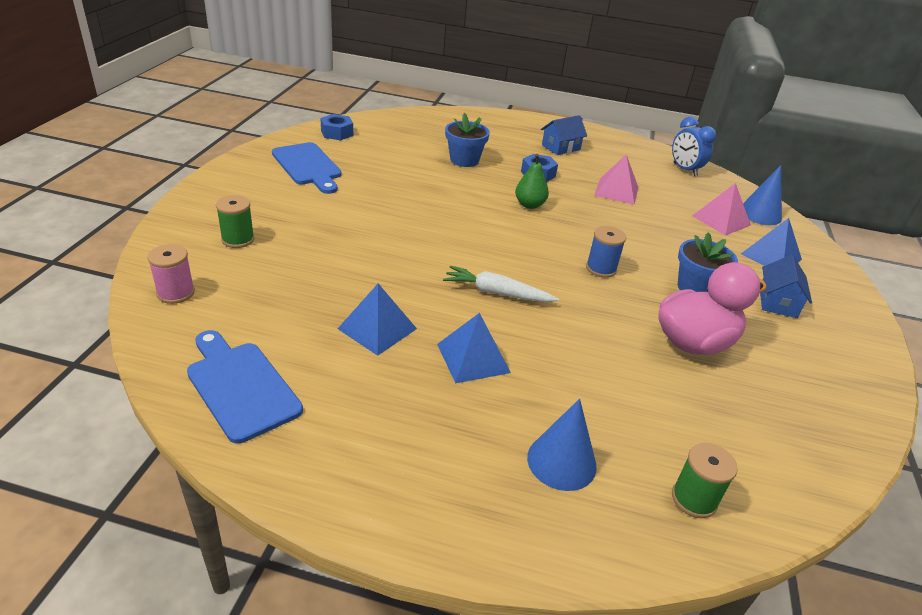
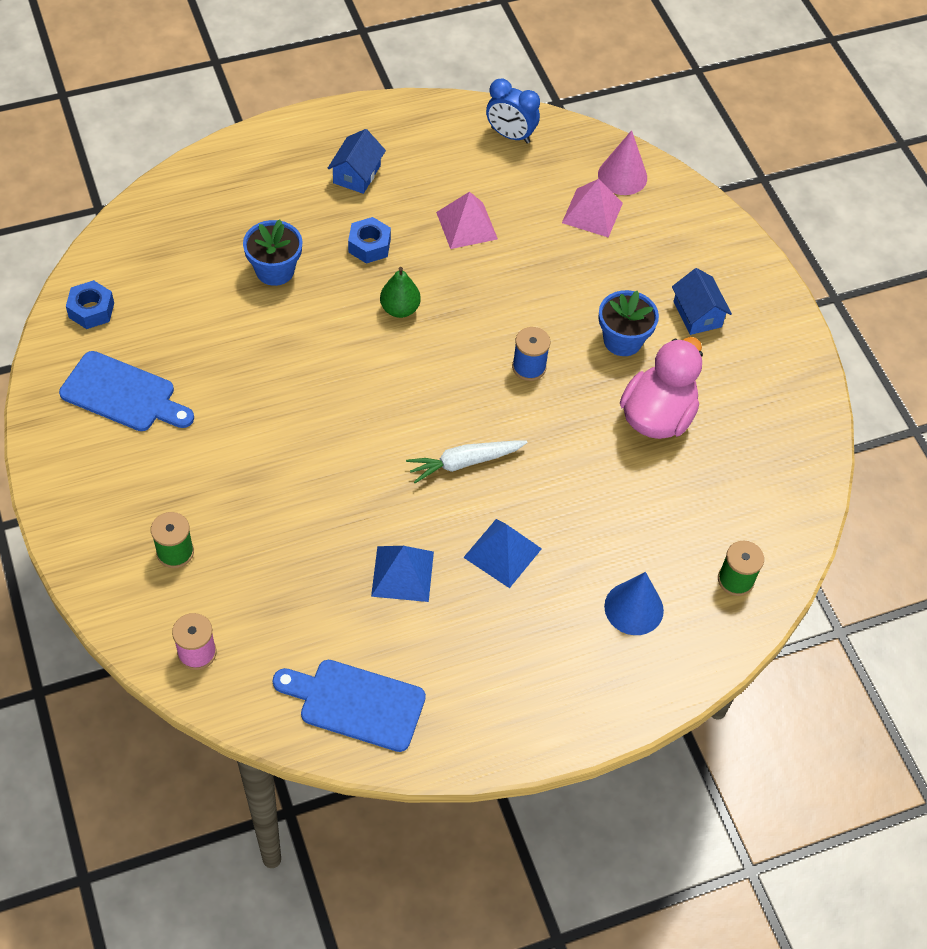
camera: 35 degrees left, 20 degrees up
(760, 214) = (622, 176): blue cone -> pink cone
(771, 256) = (663, 246): blue pyramid -> none

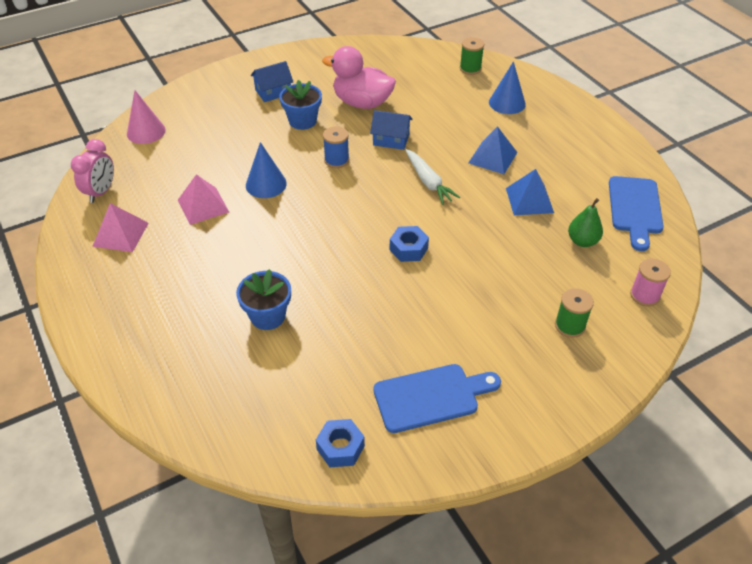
camera: 95 degrees left, 10 degrees down
(123, 394) = (431, 397): blue cutting board -> blue cutting board turned 60 degrees clockwise
(356, 174) = (148, 279): blue house -> blue house (391, 139)
(369, 246) = (231, 259): blue nut -> blue nut (408, 249)
(400, 309) = (296, 232): green pear -> green pear (582, 241)
(494, 288) = (266, 184): none -> blue cone
(510, 135) = (101, 192): blue clock -> pink clock
(592, 212) = (184, 143): pink pyramid -> pink pyramid (121, 234)

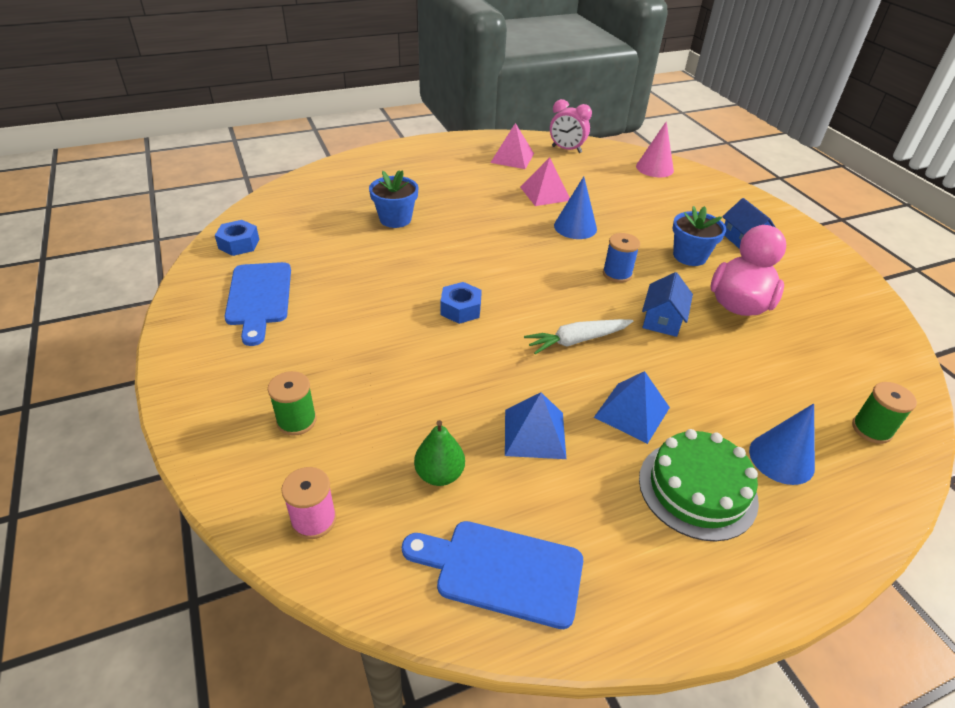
camera: 95 degrees right, 5 degrees down
(543, 135) = (697, 489): none -> green cake

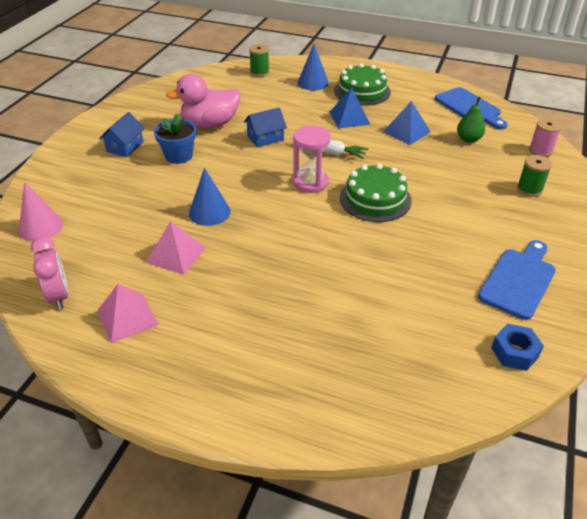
camera: 135 degrees left, 0 degrees up
(395, 219) = (341, 301): blue flower pot -> none
(460, 309) = (375, 199): blue nut -> green cake
(541, 293) = (310, 182): none -> pink hourglass
(617, 274) = (243, 169): blue spool -> none

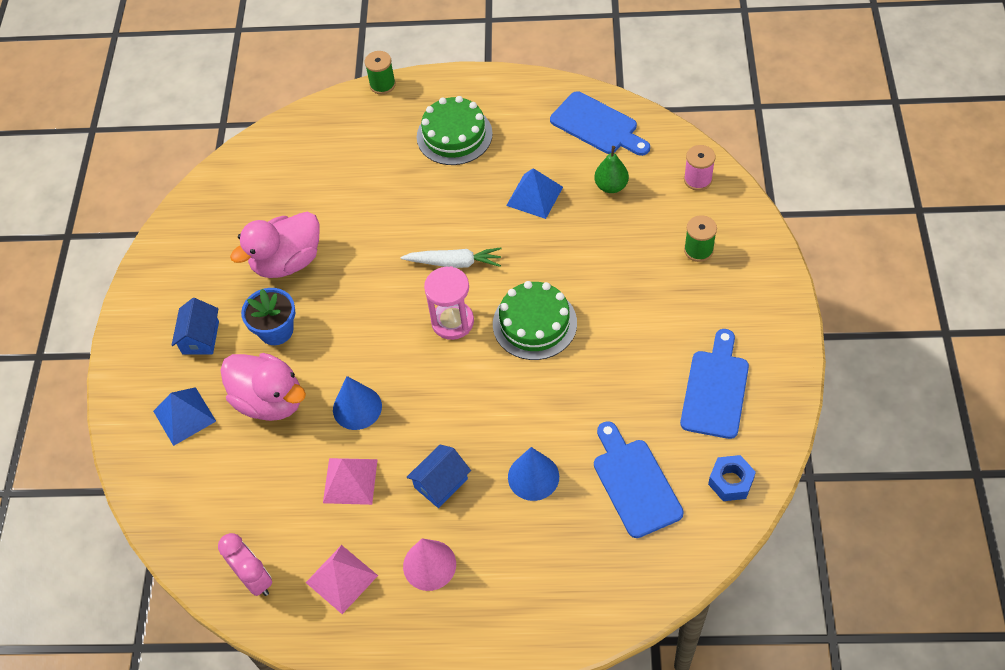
camera: 15 degrees left, 15 degrees up
(41, 227) = (175, 497): pink cone -> pink cone (429, 565)
(148, 191) = (270, 400): none -> pink duck
(259, 72) = (305, 138): green spool -> green spool (382, 85)
(265, 138) = (368, 264): blue house -> blue house (441, 483)
(313, 82) = (384, 137): blue cone -> blue cone (533, 477)
(349, 118) = (457, 193): blue pyramid -> blue pyramid (184, 416)
(419, 326) = (634, 483): none -> blue cutting board

